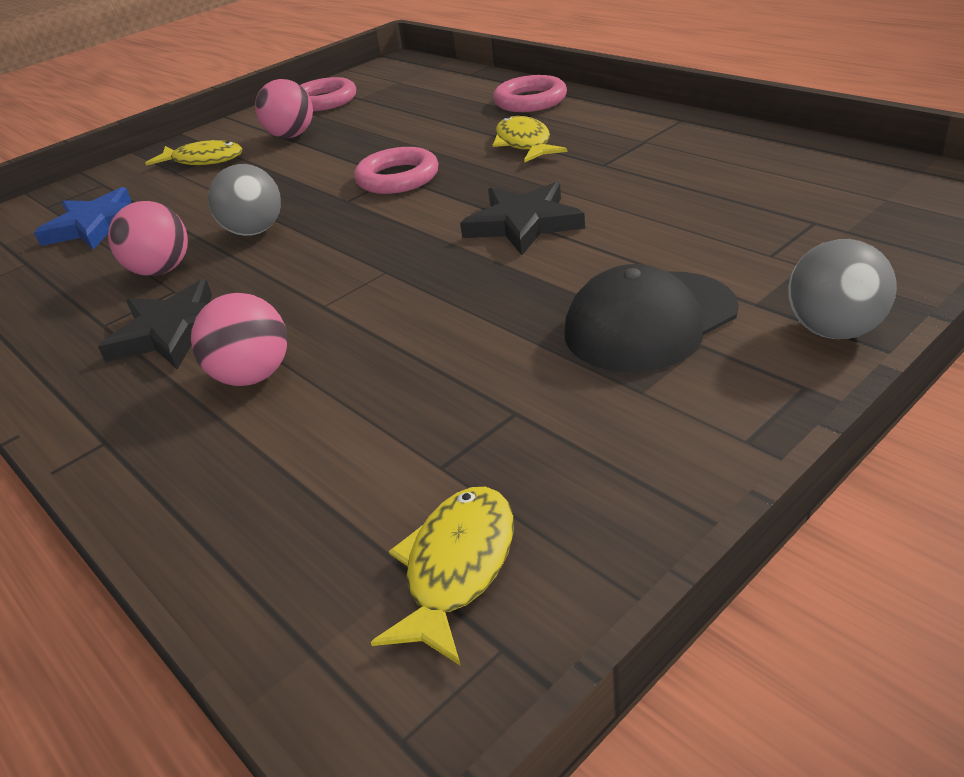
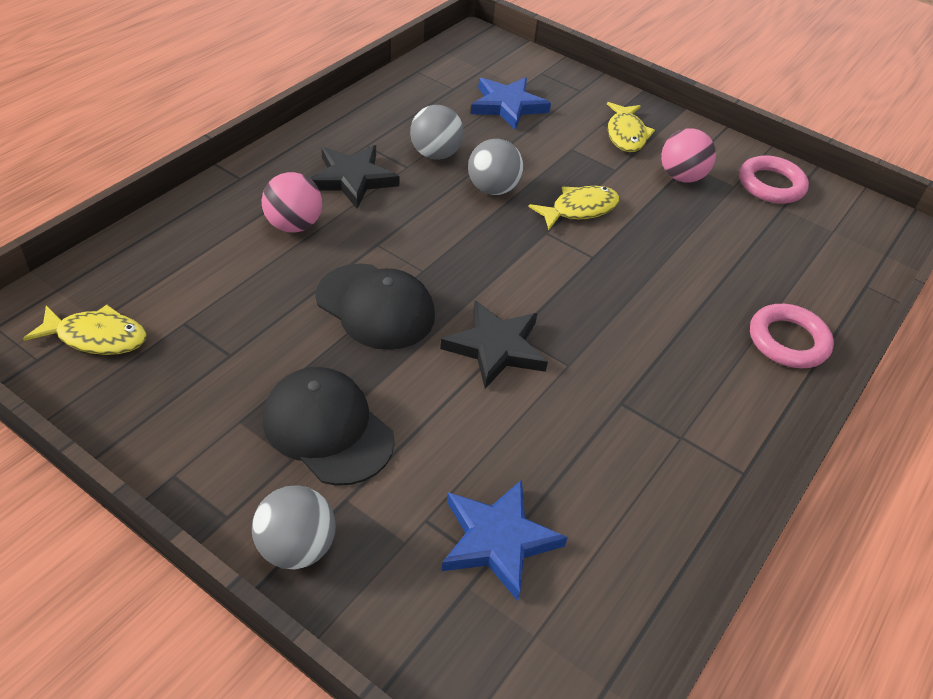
camera: 70 degrees right, 10 degrees up
(161, 271) = (435, 154): pink ball -> grey ball
(398, 178) = (590, 258): pink ring -> none
(442, 300) = (375, 307): none -> black cap
(524, 143) = (670, 341): yellow fish -> yellow fish (579, 209)
(785, 217) = (498, 540): none -> blue star

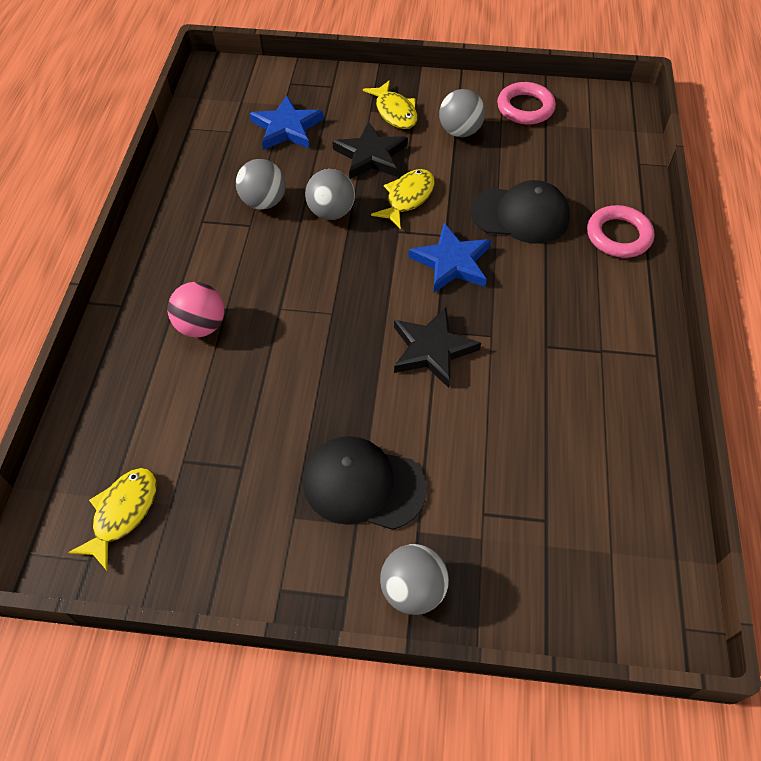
camera: 25 degrees left, 10 degrees up
(96, 337) = (123, 513): yellow fish -> yellow fish turned 45 degrees counterclockwise
(352, 179) = (215, 259): black star -> black star (371, 156)
(375, 307) = (320, 364): black cap -> black cap (520, 215)
(498, 540) = (541, 499): blue star -> blue star (452, 262)
(681, 177) = (460, 132): pink ball -> grey ball

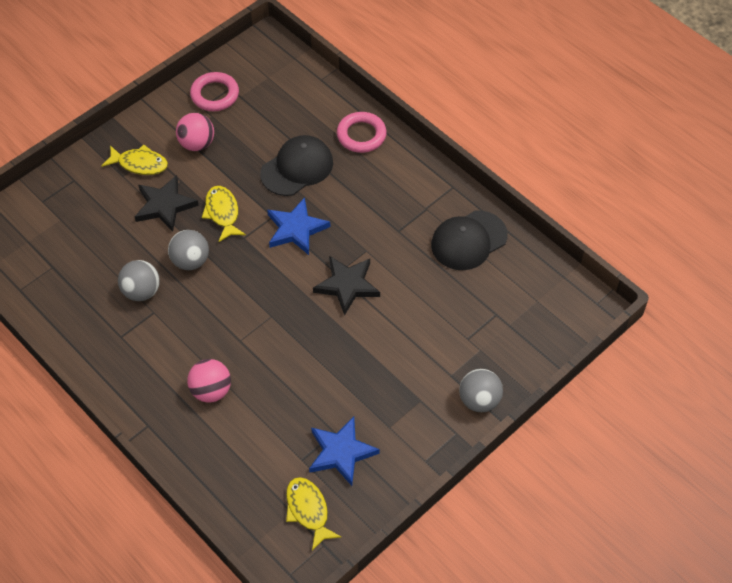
camera: 50 degrees left, 0 degrees up
(287, 128) = (86, 233): blue star -> blue star (341, 452)
(363, 485) = (400, 381): black cap -> black cap (468, 240)
(460, 132) = (197, 144): grey ball -> pink ball

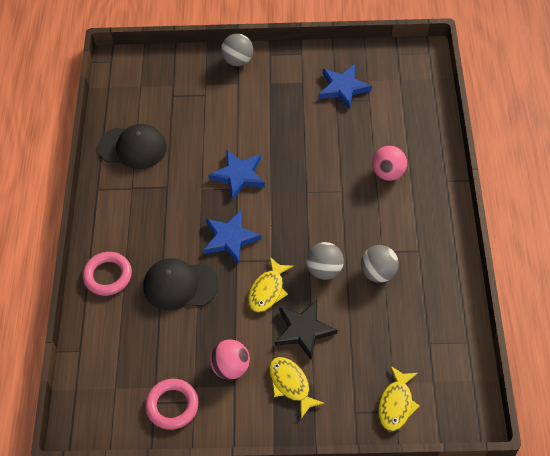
camera: 135 degrees left, 0 degrees up
(308, 510) = (390, 73): yellow fish -> yellow fish (396, 404)
(347, 285) = (239, 176): black star -> blue star

